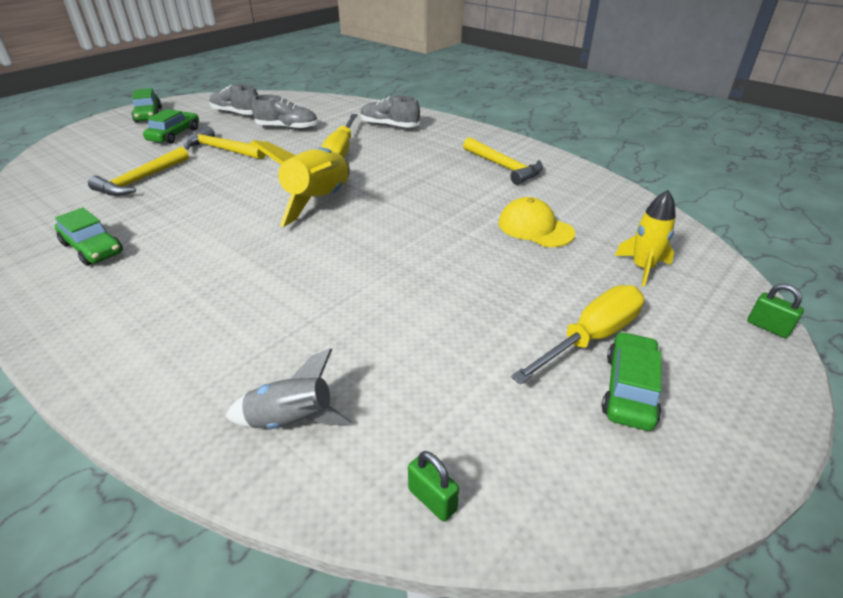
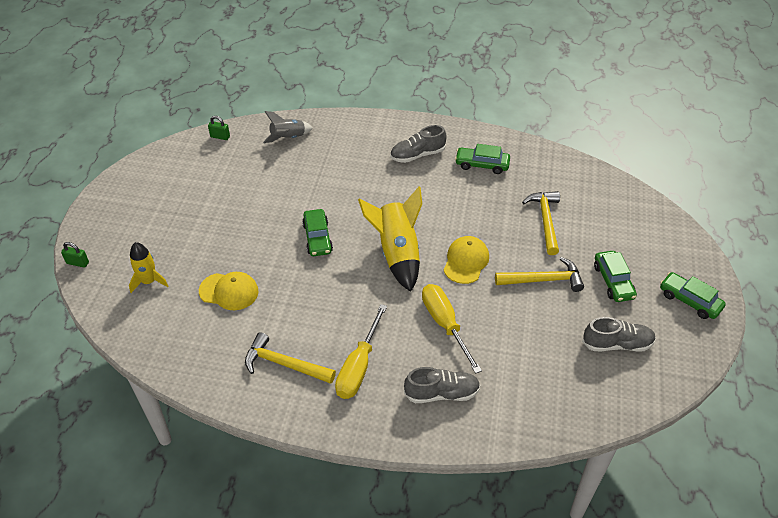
camera: 150 degrees right, 10 degrees up
(263, 177) = (466, 261): none -> yellow cap
(287, 128) = (534, 340): grey shoe -> grey shoe (417, 155)
(591, 337) = (174, 219): yellow screwdriver -> yellow screwdriver (359, 367)
(629, 389) = (153, 200): green car -> green car (317, 238)

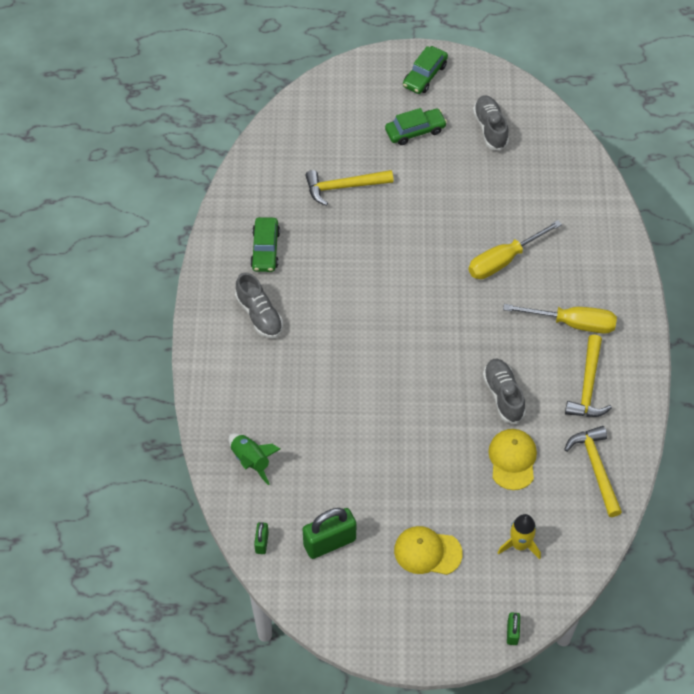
camera: 100 degrees left, 10 degrees up
(204, 170) = (329, 542): none -> green padlock
(288, 138) = (251, 460): grey rocket -> green rocket
(317, 238) = (416, 392): green car -> none
(397, 253) = (421, 313): yellow rocket -> none
(442, 393) = (582, 254): grey shoe -> grey shoe (503, 395)
(466, 261) = (418, 251): yellow cap -> yellow cap (427, 552)
(543, 280) = (427, 185): yellow hammer -> yellow hammer (596, 468)

